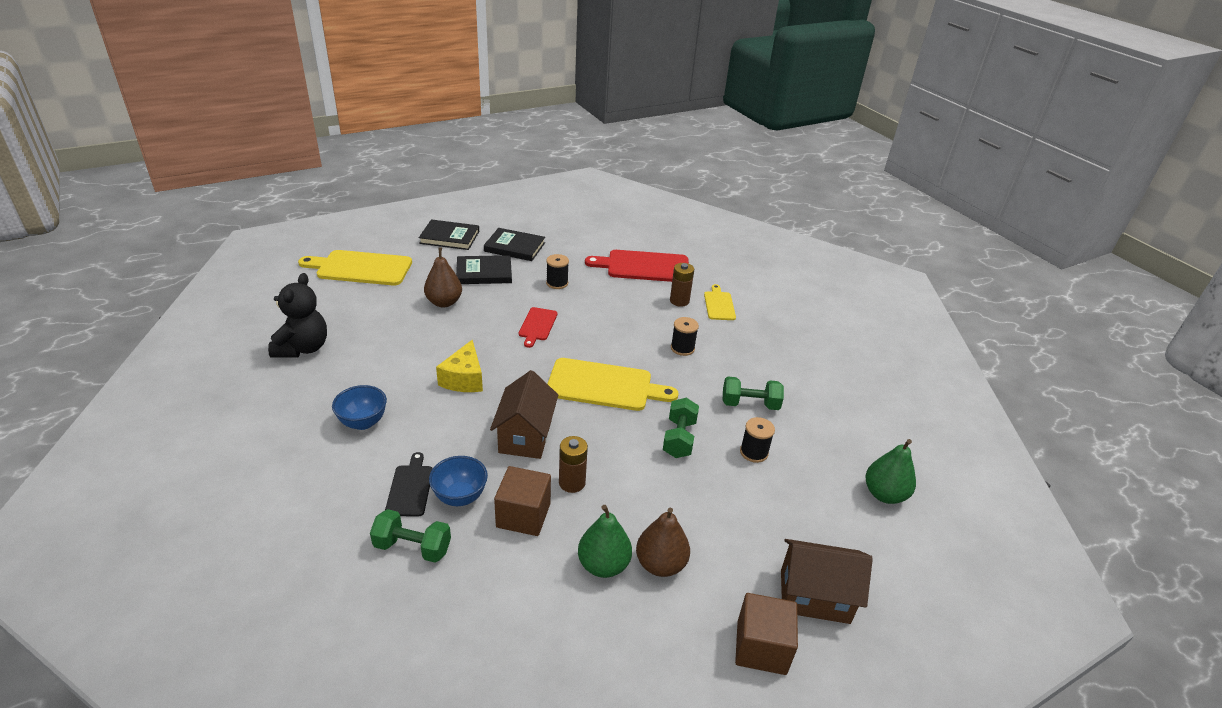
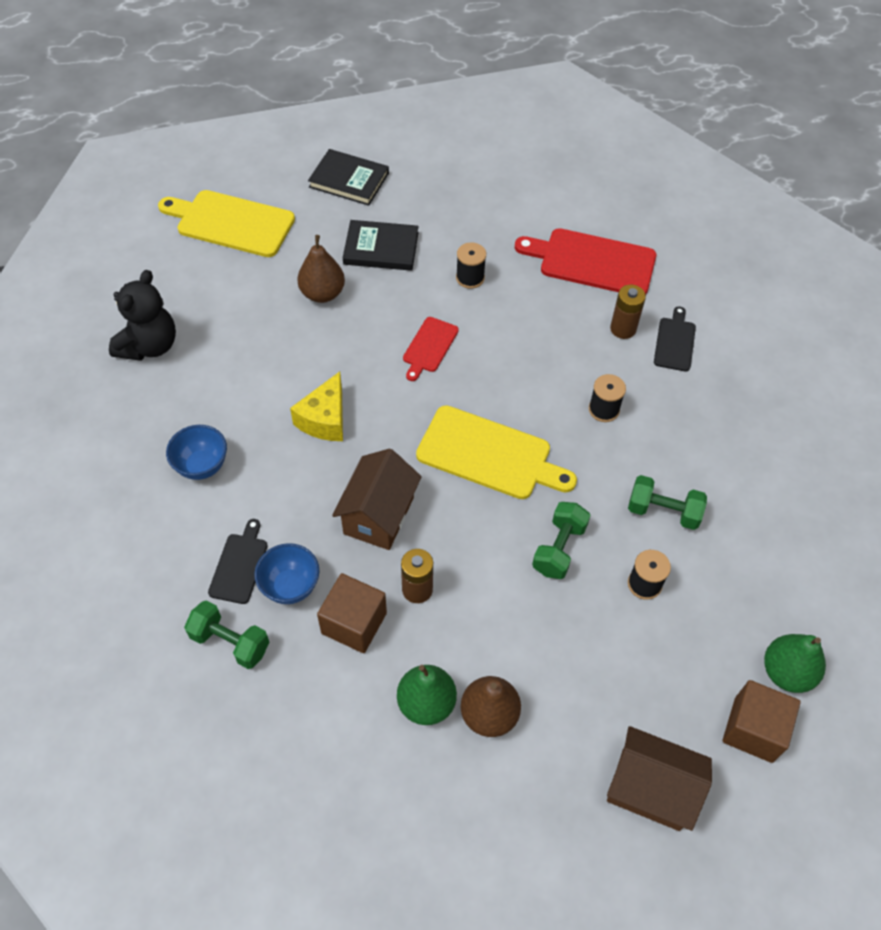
camera: 15 degrees right, 20 degrees up
(514, 247) = (429, 207): black book -> none
(719, 304) = (675, 342): yellow cutting board -> black cutting board
(761, 647) = (569, 837): brown cube -> brown cube (753, 729)

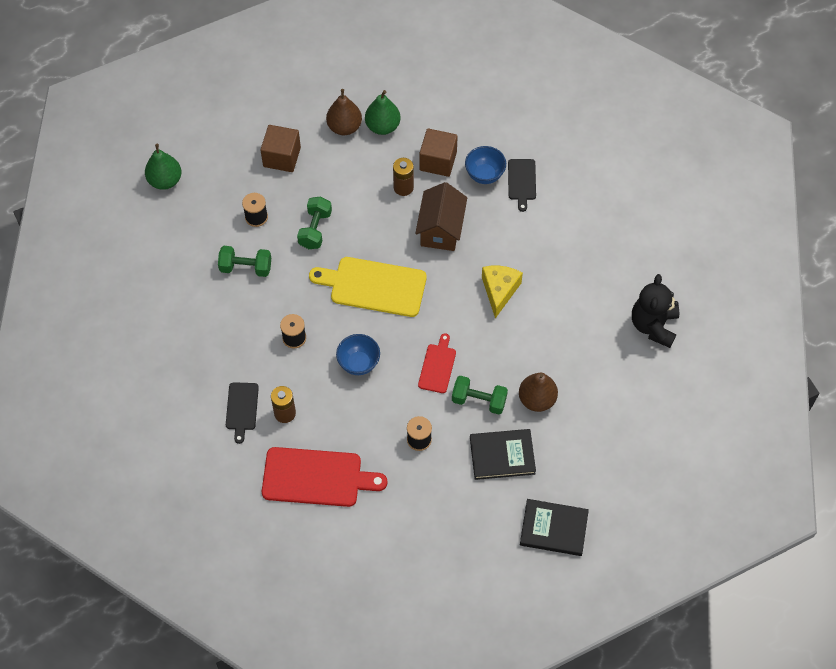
camera: 170 degrees right, 5 degrees up
(202, 466) = (573, 241): blue bowl -> blue bowl (358, 363)
(230, 642) = (510, 137): green dumbbell -> green dumbbell (479, 400)
(231, 223) = (640, 457): yellow cutting board -> none
(650, 789) = (247, 107): brown house -> none
(753, 729) = (187, 146): brown cube -> brown cube (282, 157)

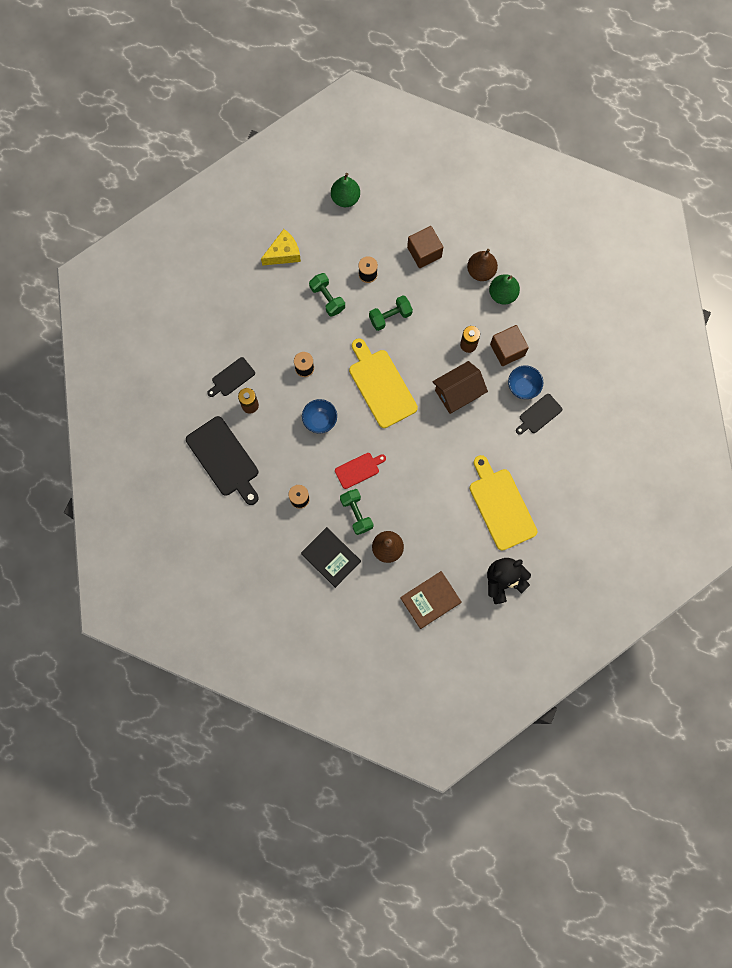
camera: 50 degrees right, 15 degrees up
(316, 477) = (224, 459): red cutting board -> black cutting board
(499, 291) = (444, 465): yellow cheese -> yellow cheese (283, 253)
(553, 528) = (308, 627): black book -> none
(580, 274) = (501, 506): none -> yellow cutting board
(619, 400) = (430, 600): none -> brown book

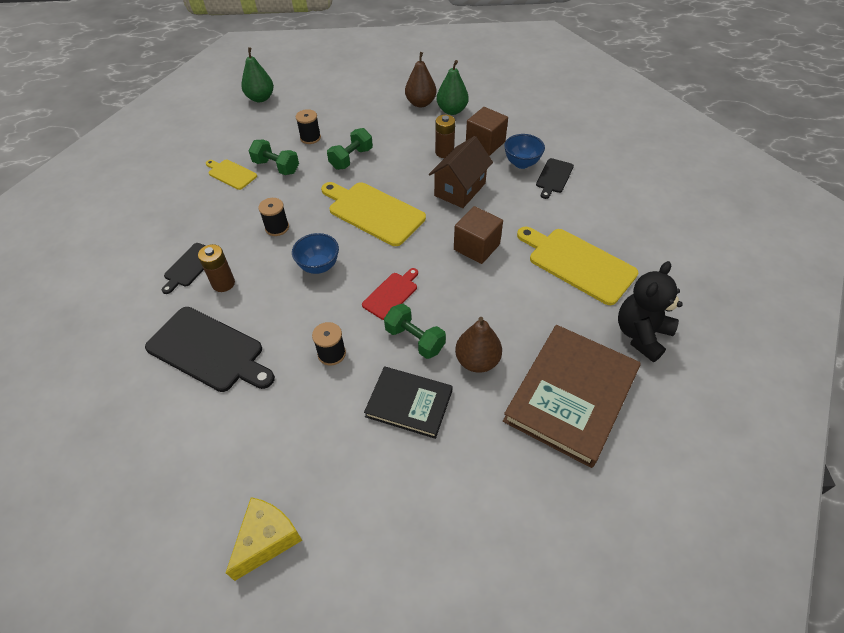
camera: 25 degrees left, 25 degrees down
(283, 253) = (213, 150): yellow cheese -> yellow cheese (267, 539)
(289, 290) = (231, 174): none -> yellow cutting board
(424, 252) = (358, 108): brown cube -> brown cube (476, 247)
(430, 600) = (571, 396): brown book -> brown book, size x1.67

